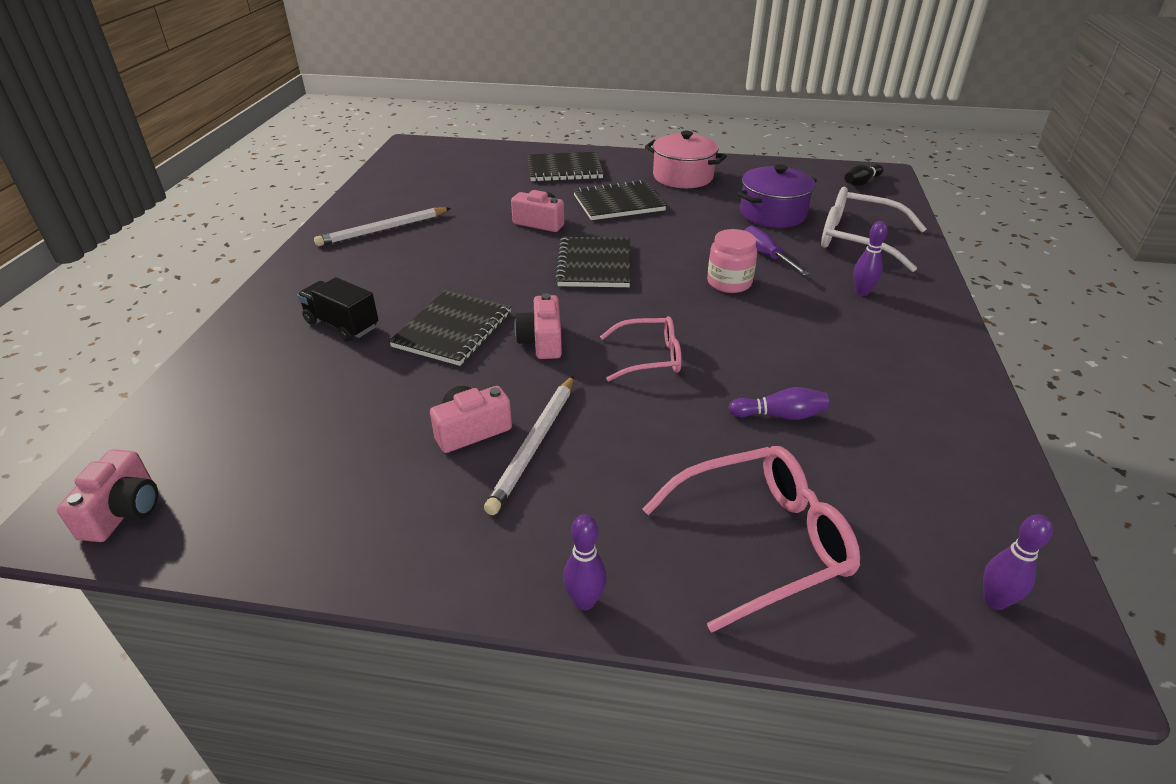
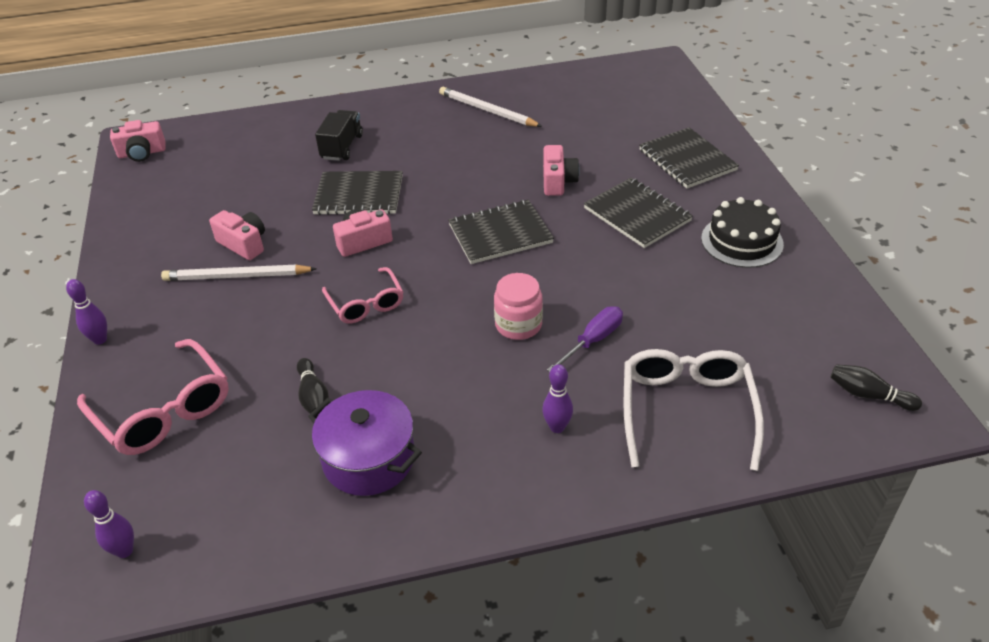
camera: 70 degrees right, 5 degrees up
(683, 177) = (742, 241): pink pot -> black cake
(772, 214) = (700, 328): purple pot -> purple pot (369, 459)
(780, 415) = (313, 397): purple bowling pin -> black bowling pin

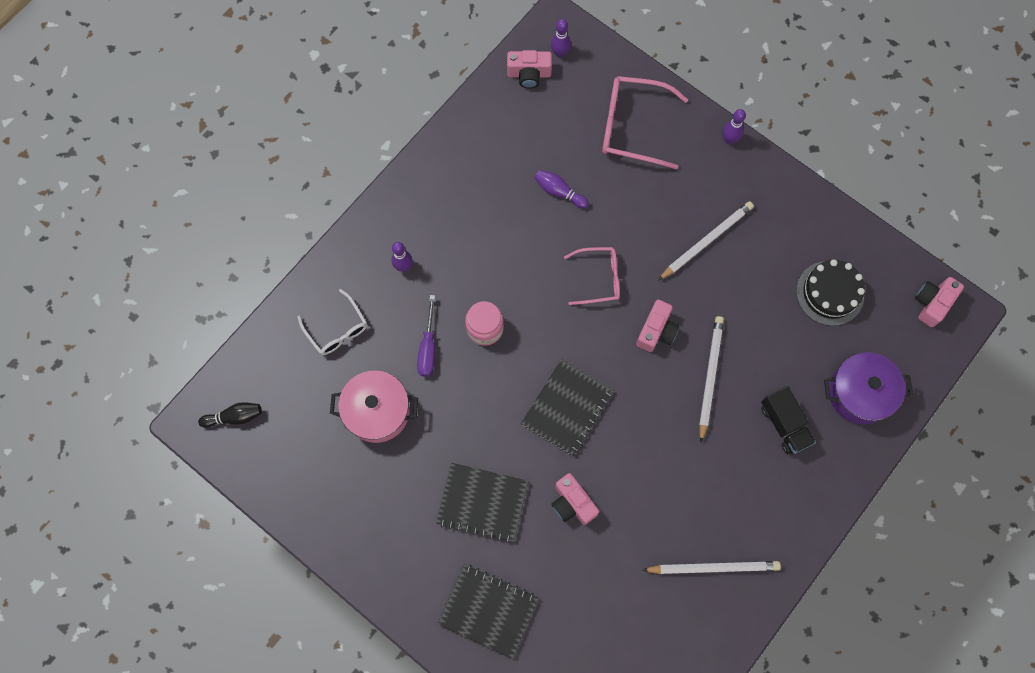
camera: 140 degrees right, 30 degrees up
(244, 244) = (736, 270): pink camera -> pink camera (529, 74)
(313, 397) = (559, 192): black bowling pin -> purple bowling pin
(359, 195) = (709, 377): black notebook -> white pencil
(366, 303) = (598, 278): pink glasses -> pink glasses turned 150 degrees clockwise
(369, 459) = (490, 177): purple pot -> purple pot (859, 393)
(686, 411) = (337, 329): white glasses -> white glasses, size x0.63
(690, 319) = (377, 411): none -> pink pot
(742, 241) = (386, 524): black cake -> black cake (830, 293)

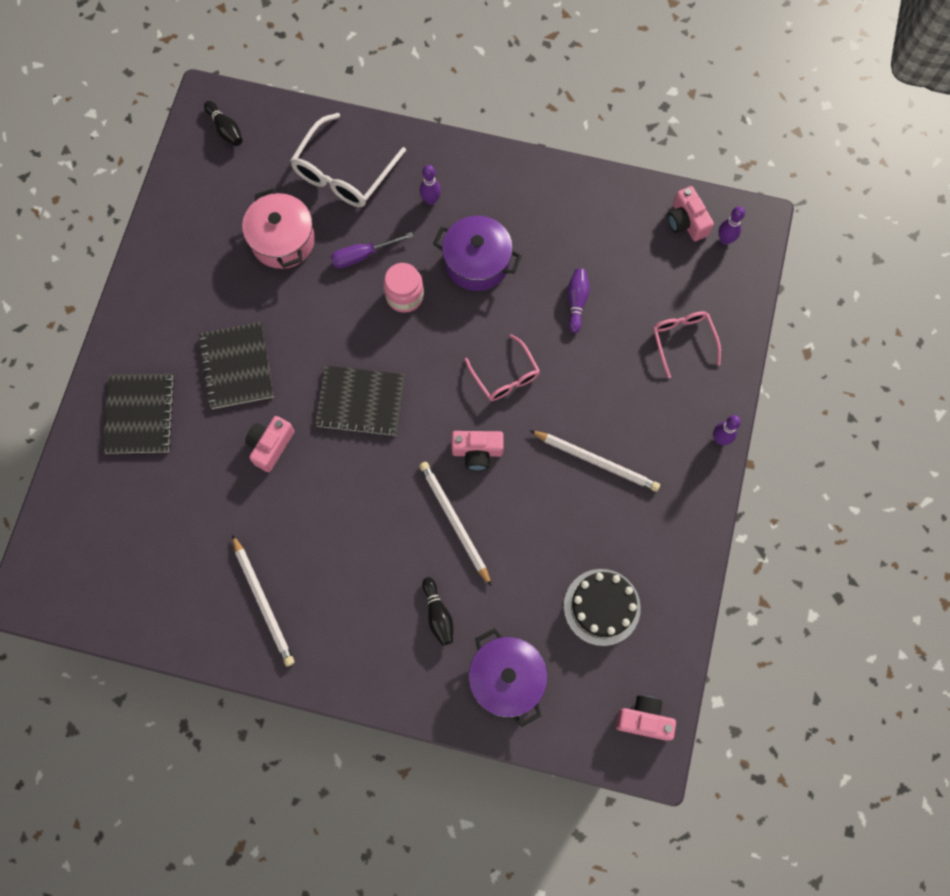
camera: 65 degrees right, 0 degrees up
(337, 329) = (344, 172): white glasses -> white glasses, size x1.59
(483, 255) = (477, 262): none -> purple pot
(633, 127) = (683, 341): pink glasses -> pink glasses, size x0.63
(709, 377) = (454, 522): white pencil -> white pencil turned 105 degrees counterclockwise
(784, 424) = (438, 614): black truck -> black bowling pin

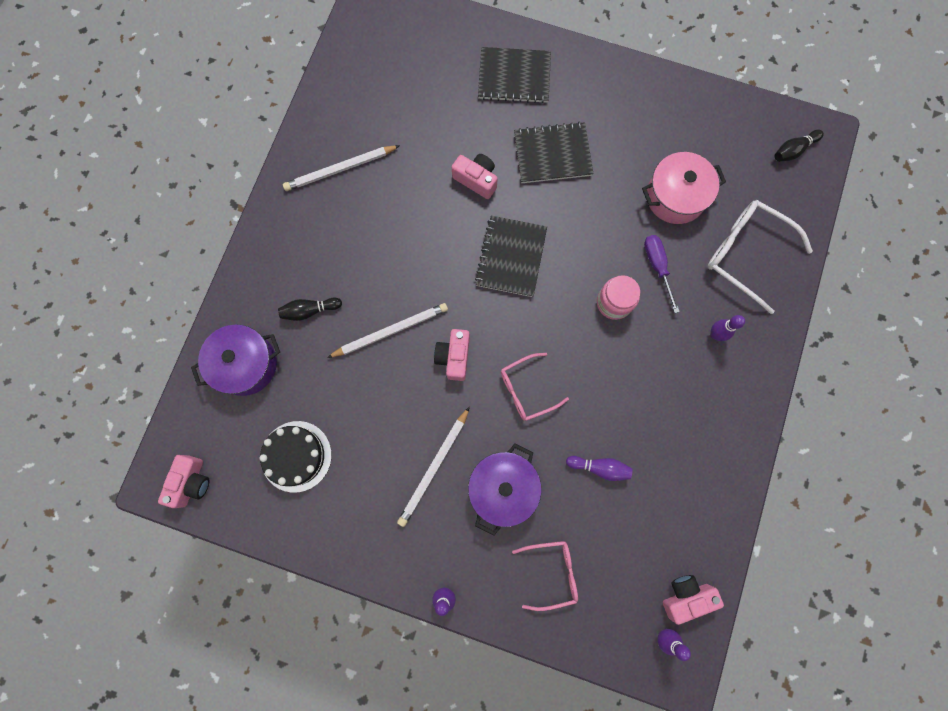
camera: 95 degrees right, 5 degrees up
(477, 262) = (646, 373): purple pot -> purple pot (503, 488)

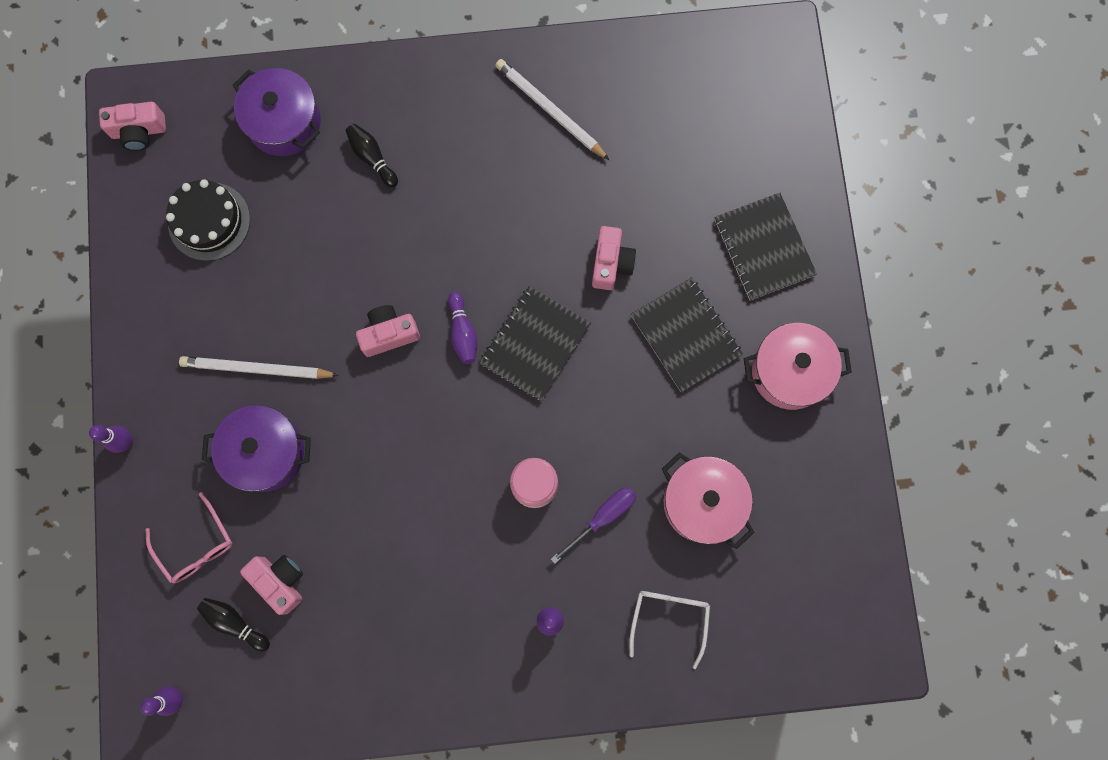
camera: 65 degrees right, 0 degrees up
(390, 331) = (388, 253): white pencil -> none
(511, 257) = (535, 344): black notebook -> black notebook turned 45 degrees counterclockwise
(527, 389) = (387, 430): pink glasses -> none
(600, 467) = (333, 550): purple bowling pin -> purple bowling pin (463, 332)
(609, 101) = (789, 372): none -> pink pot
(685, 596) = (229, 706): pink camera -> pink camera (280, 581)
(746, 255) = (669, 619): white glasses -> white glasses, size x0.63
(793, 150) = (838, 625): black bowling pin -> black bowling pin (234, 623)

